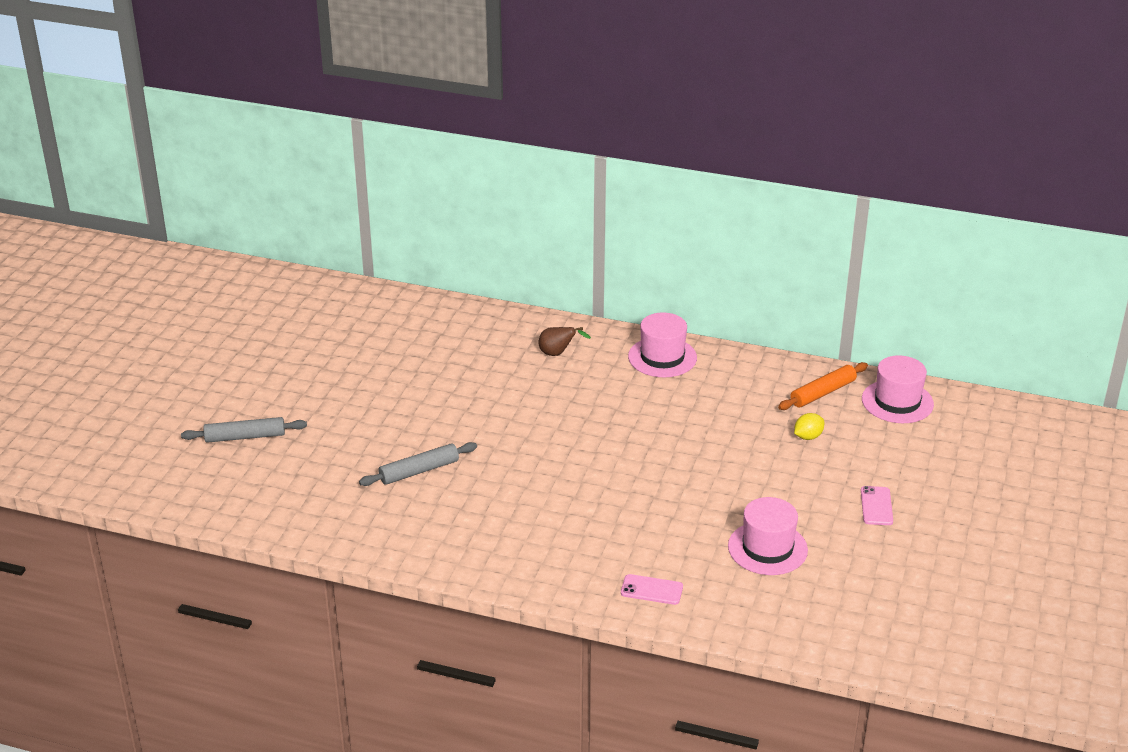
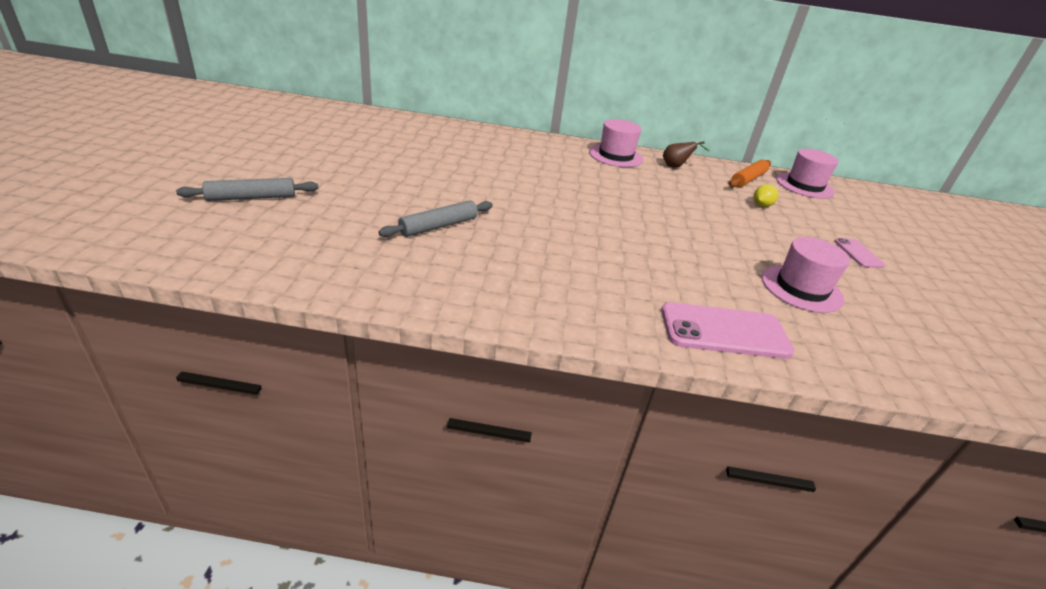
camera: 15 degrees left, 0 degrees up
(558, 353) = (534, 151): brown pear -> brown pear (676, 166)
(651, 590) = (724, 331): pink phone -> pink phone, size x1.85

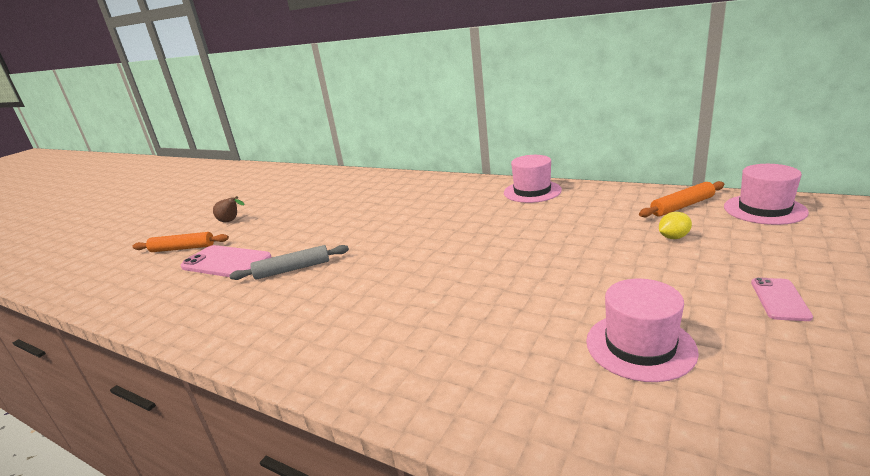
camera: 30 degrees right, 10 degrees down
(252, 197) = (183, 248): grey rolling pin -> orange rolling pin
(676, 166) = (595, 198): brown pear -> brown pear (231, 221)
(724, 331) = (478, 396): pink phone -> pink phone (226, 262)

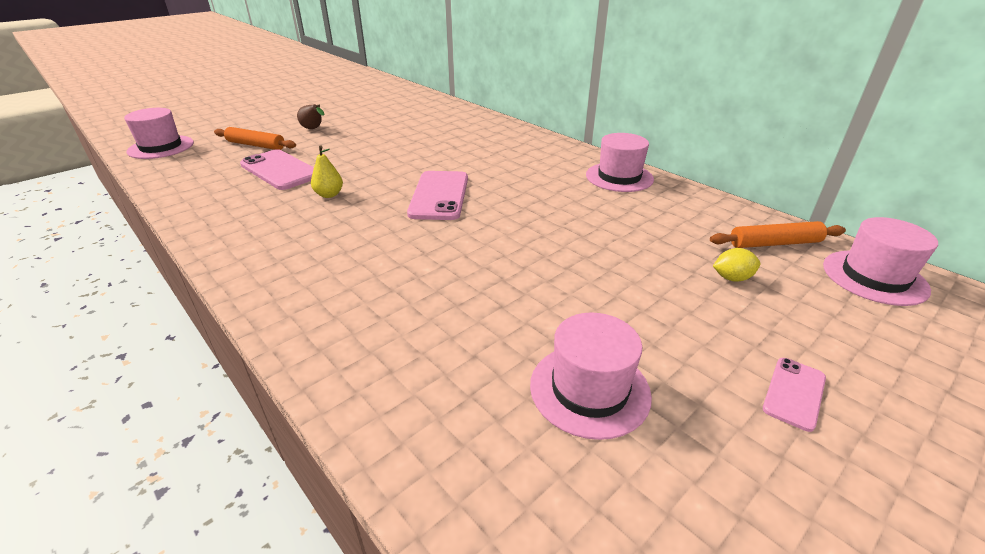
camera: 15 degrees right, 10 degrees up
(78, 275) = (161, 147): none -> pink hat
(293, 269) = (329, 195): grey rolling pin -> yellow pear
(396, 243) = (439, 195): none -> pink phone

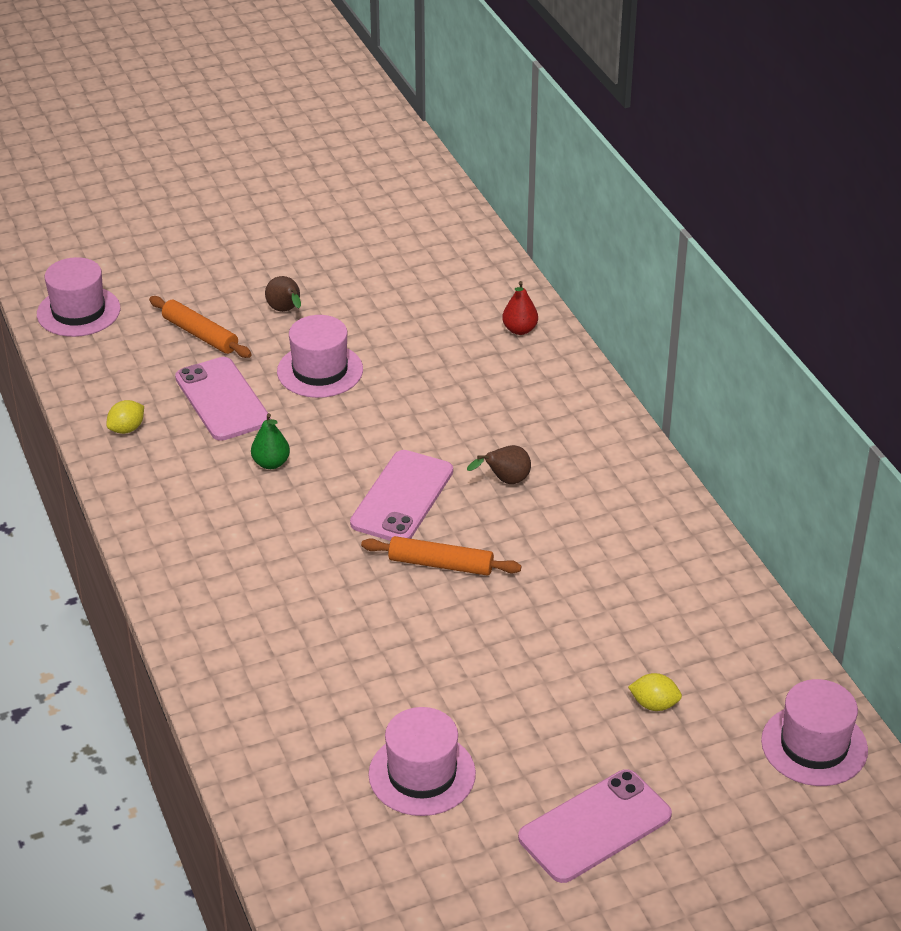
camera: 20 degrees right, 5 degrees up
(204, 195) = (127, 429): none -> yellow lemon
(329, 195) = (271, 463): yellow pear -> green pear
(466, 118) = (519, 330): none -> red pear
(506, 176) = (505, 481): none -> brown pear
(619, 177) = (655, 518): pink hat -> pink hat (320, 370)
(774, 243) = (750, 674): orange rolling pin -> orange rolling pin (440, 564)
(794, 393) = (595, 826): pink phone -> pink phone, size x1.85

